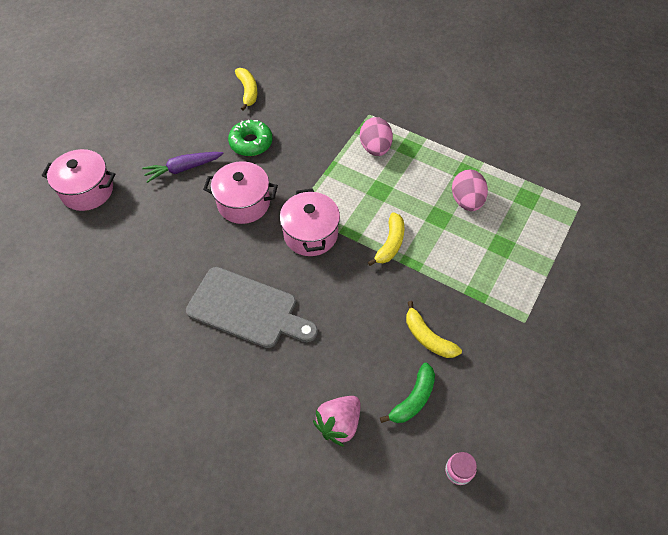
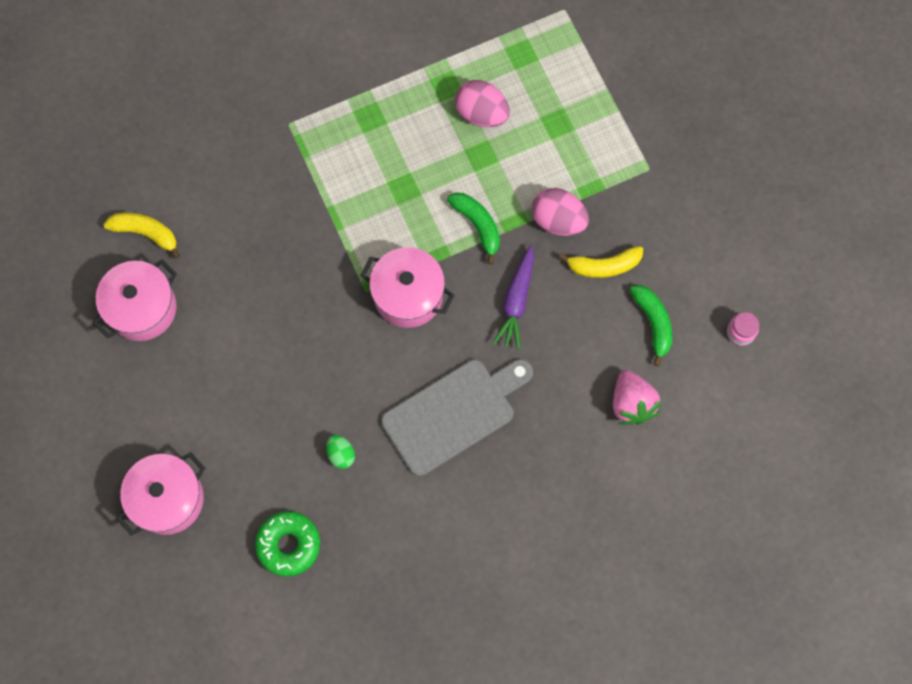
camera: 55 degrees left, 15 degrees up
(174, 261) = (341, 454): none -> green egg
(183, 169) = (215, 375): purple carrot -> purple carrot (516, 301)
(244, 203) = (316, 338): pink pot -> pink pot (142, 308)
(251, 143) = (232, 278): green donut -> green donut (288, 545)
(375, 148) = (343, 152): pink egg -> pink egg (558, 220)
(390, 243) = (477, 225): yellow banana -> green banana

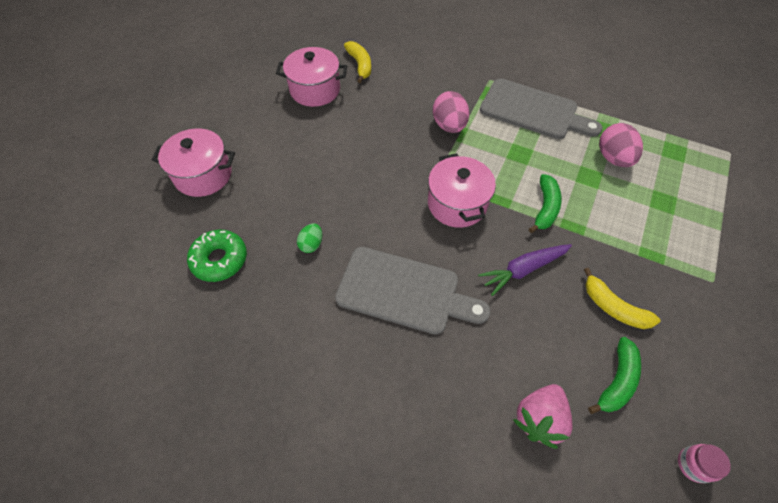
camera: 50 degrees right, 15 degrees down
(366, 124) = (533, 111): none -> grey cutting board
(558, 220) = (606, 252): pink egg -> pink egg (449, 126)

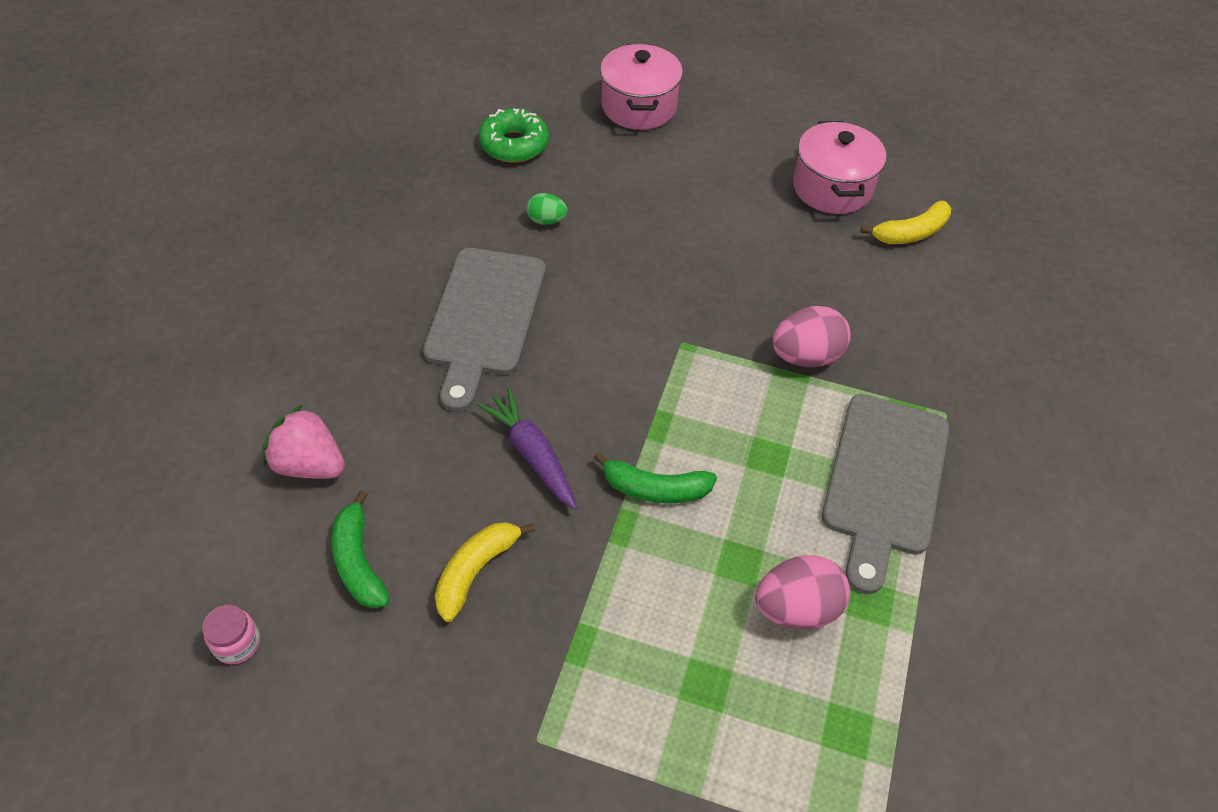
camera: 80 degrees right, 5 degrees down
(457, 204) = (641, 371): pink pot -> none
(616, 380) = (358, 561): green banana -> green banana turned 45 degrees clockwise

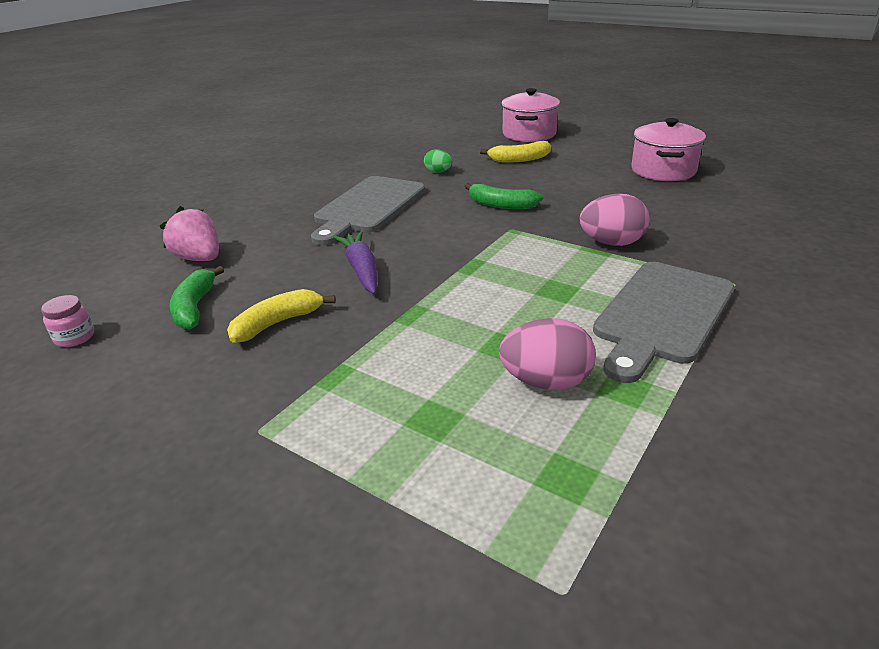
camera: 20 degrees right, 20 degrees down
(514, 144) = (434, 143): green donut -> none
(655, 489) = (450, 297): green banana -> green banana (501, 205)
(911, 233) = (725, 193): yellow banana -> yellow banana (519, 159)

